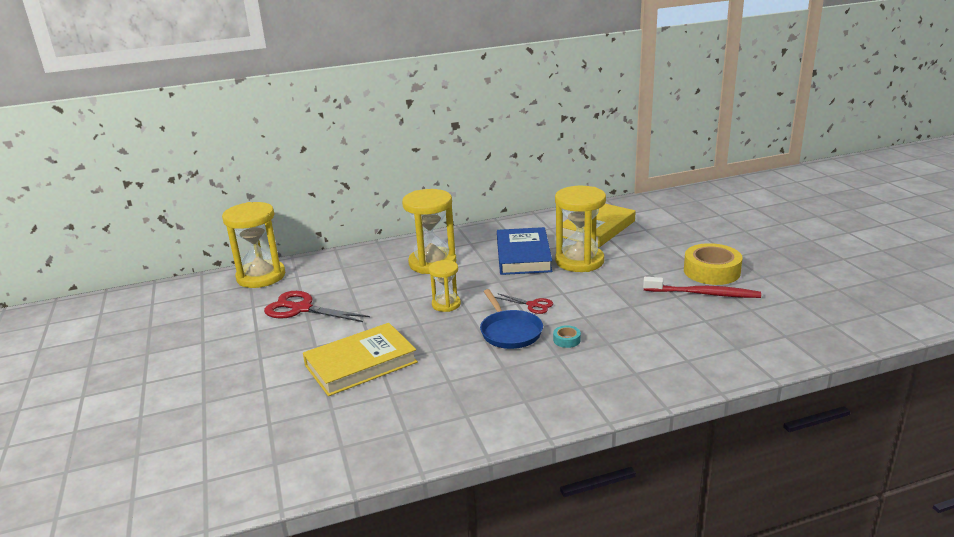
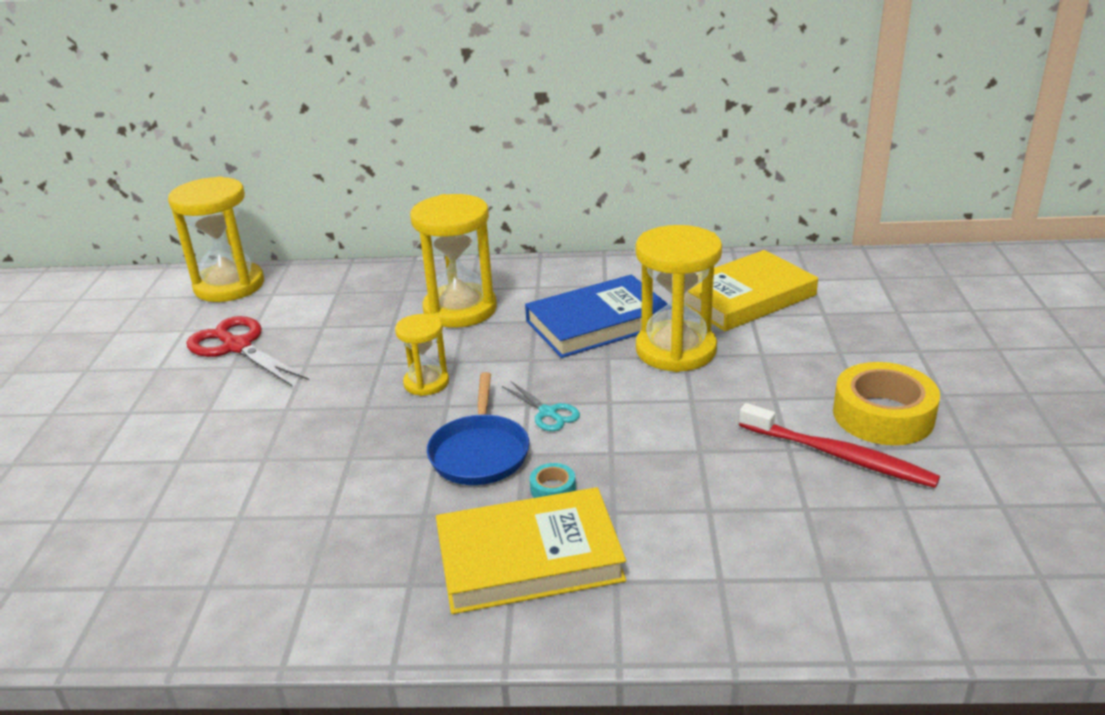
camera: 20 degrees right, 5 degrees up
(361, 364) = (240, 455): yellow book -> yellow book (529, 558)
(523, 255) = (598, 323): blue book -> blue book turned 45 degrees clockwise
(532, 305) = (548, 413): red scissors -> turquoise scissors

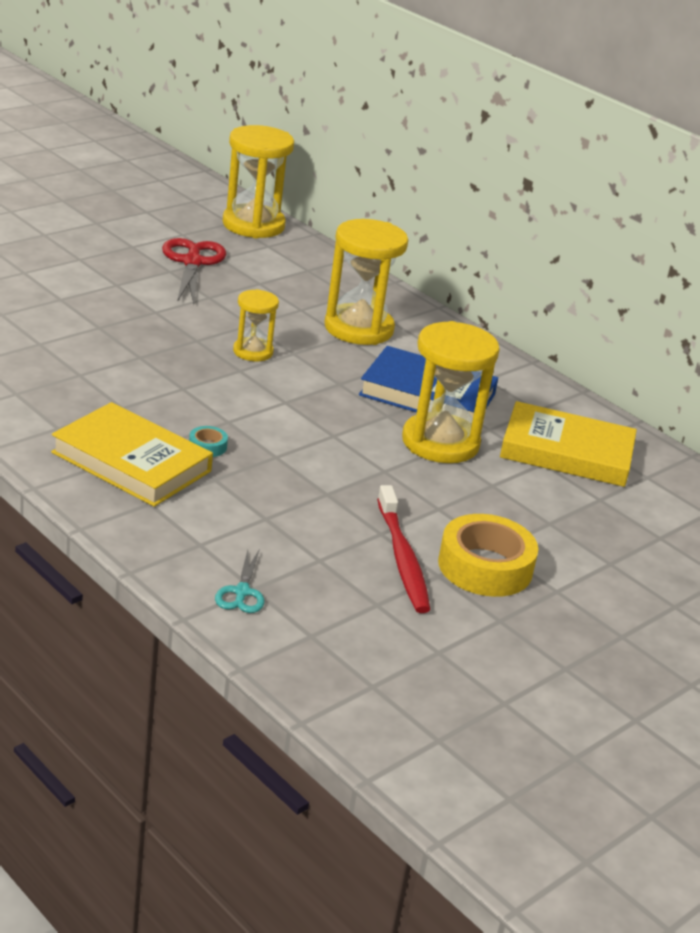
camera: 40 degrees right, 0 degrees up
(479, 452) = (207, 403): blue pan -> none
(548, 413) = (285, 414): turquoise scissors -> turquoise scissors (242, 592)

